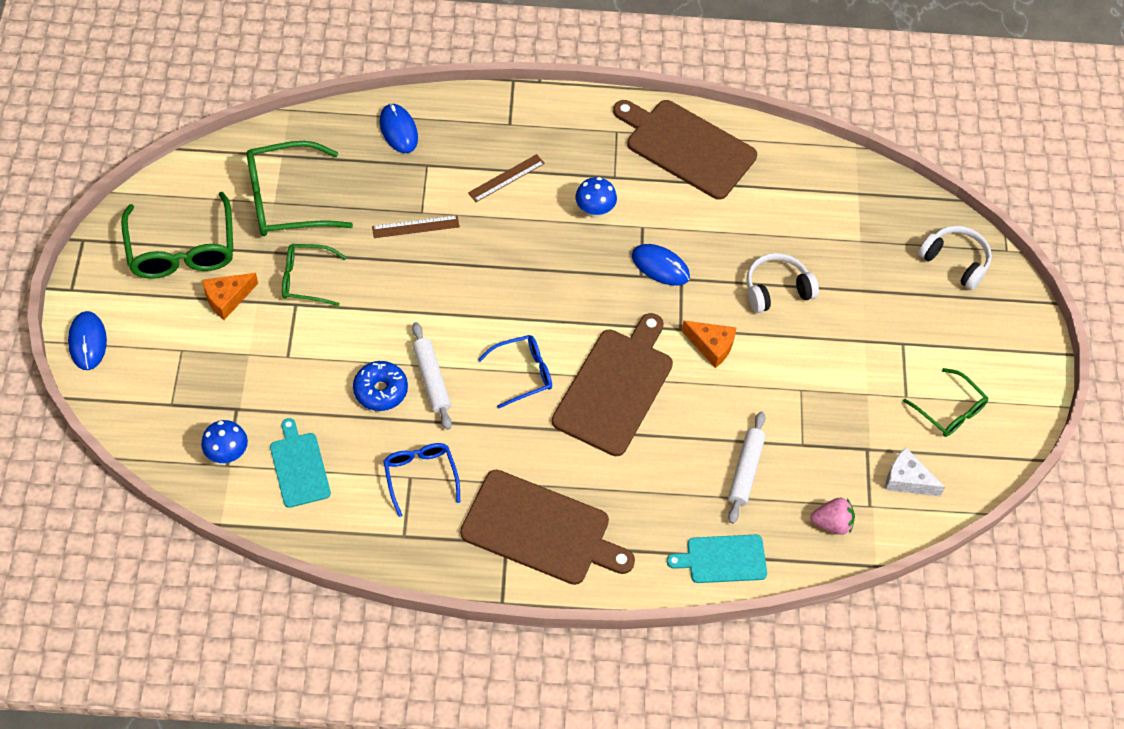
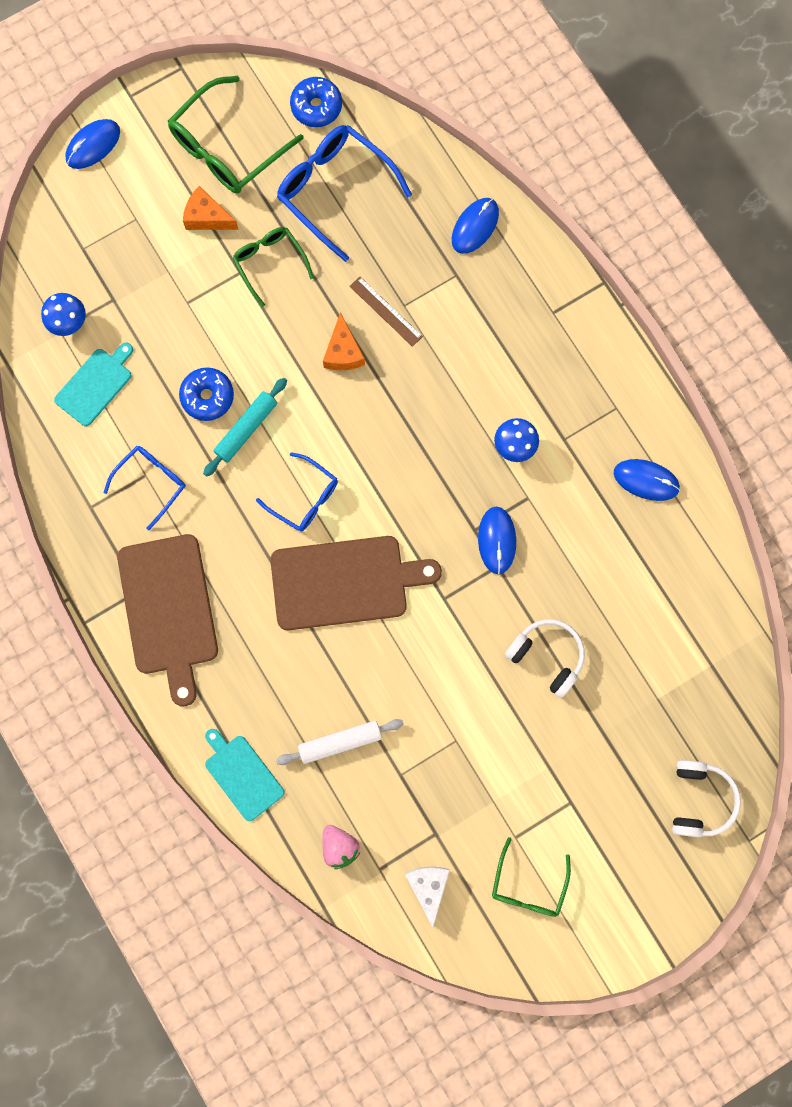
camera: 60 degrees right, 20 degrees up
(205, 170) = (316, 107): none -> blue donut
(286, 200) = (335, 190): green glasses -> blue glasses
(432, 379) = (246, 429): white rolling pin -> turquoise rolling pin
(506, 178) = (492, 350): brown ruler -> none
(686, 147) = (646, 480): brown cutting board -> blue mouse
(711, 346) = (445, 636): orange cheese -> orange cheese (343, 352)

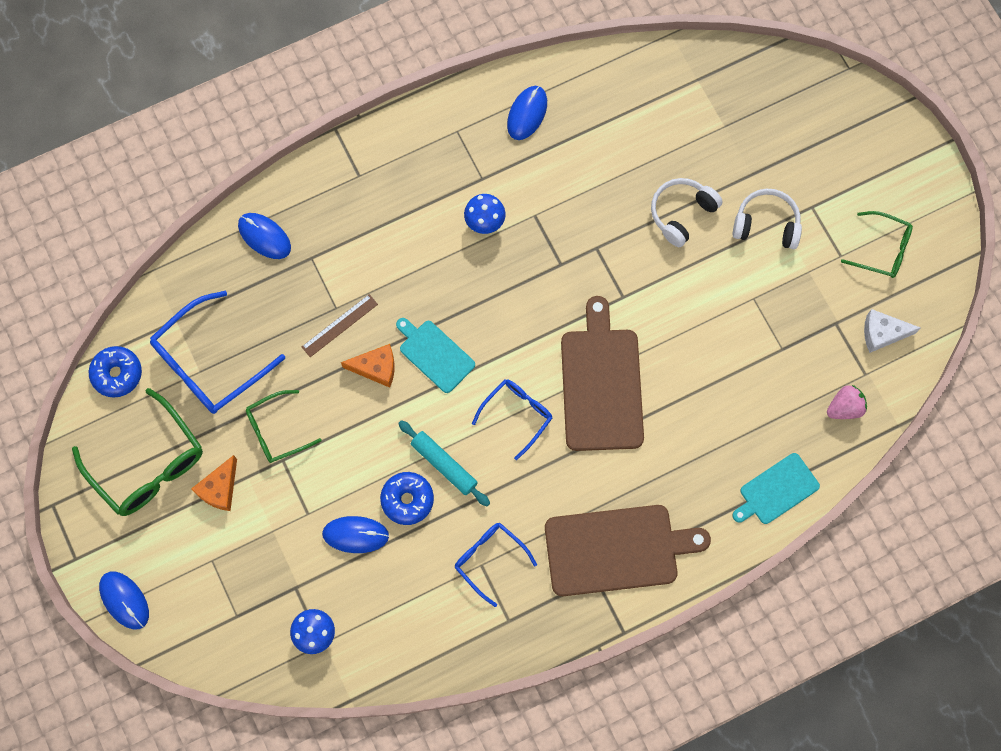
camera: 85 degrees left, 5 degrees down
(95, 385) = (383, 610): turquoise cutting board -> turquoise cutting board (435, 354)
(340, 742) = (750, 400): white rolling pin -> none
(497, 540) = (572, 246): blue mouse -> blue mouse (355, 534)
(700, 799) = (813, 102): white headphones -> white headphones (766, 224)

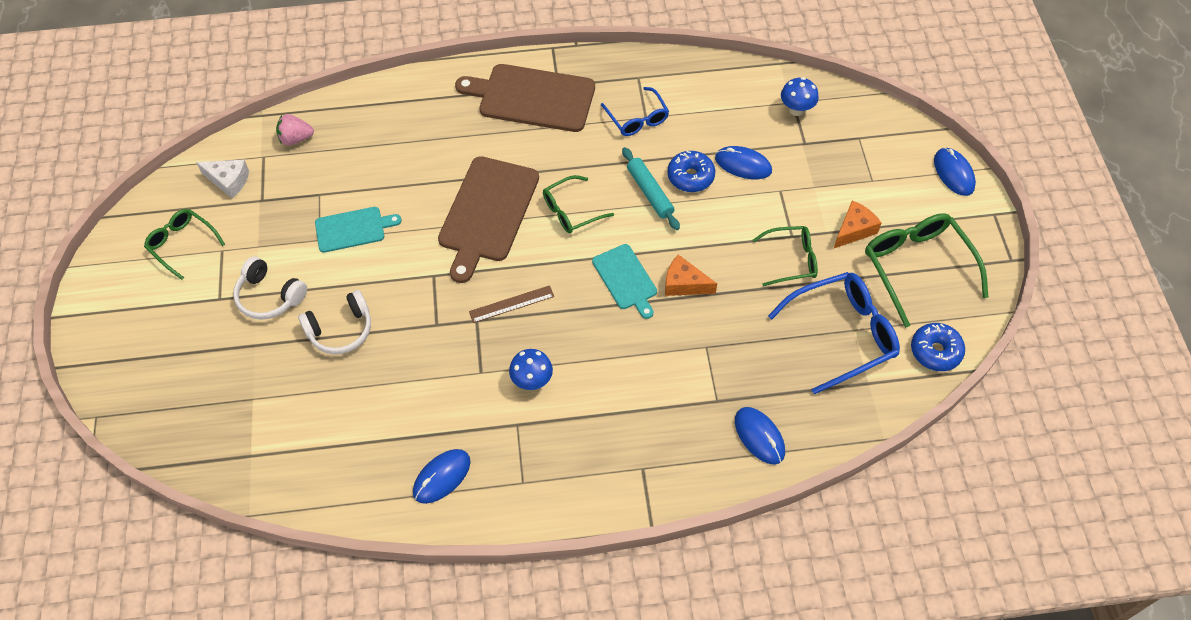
camera: 160 degrees left, 15 degrees down
(339, 325) = (707, 330): brown ruler -> brown ruler (511, 304)
(517, 415) = (571, 211): blue glasses -> green glasses
(776, 490) = (385, 100): turquoise cutting board -> turquoise cutting board (353, 229)

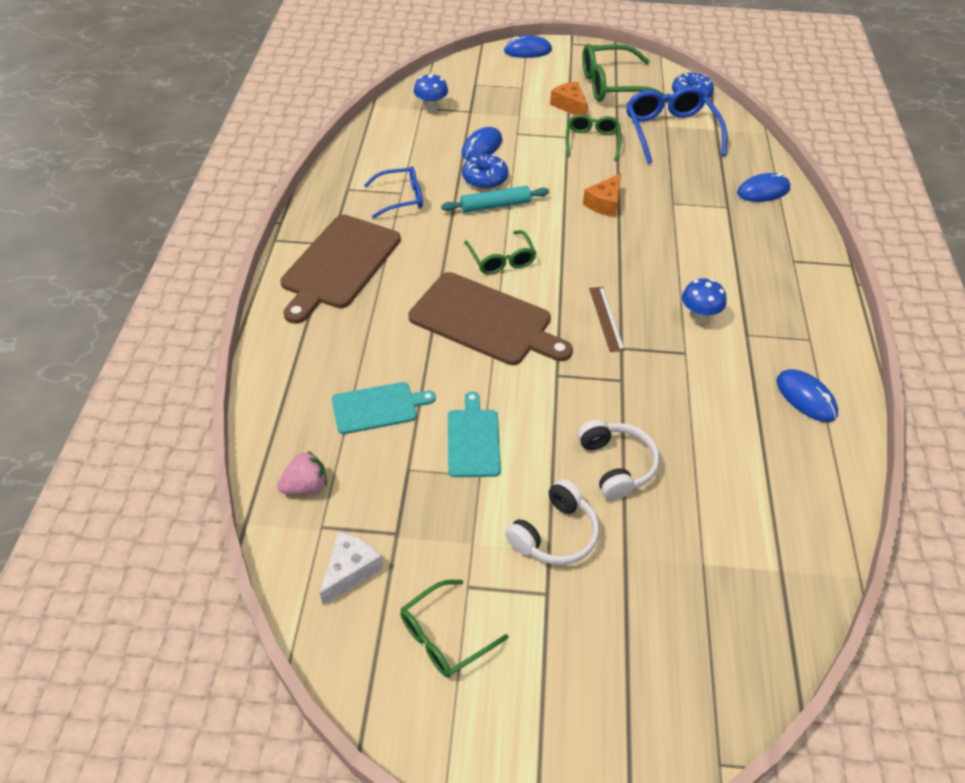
camera: 80 degrees left, 10 degrees down
(296, 139) = (306, 486): pink strawberry -> pink strawberry turned 120 degrees counterclockwise
(626, 279) = (592, 237): turquoise cutting board -> turquoise cutting board (378, 407)

